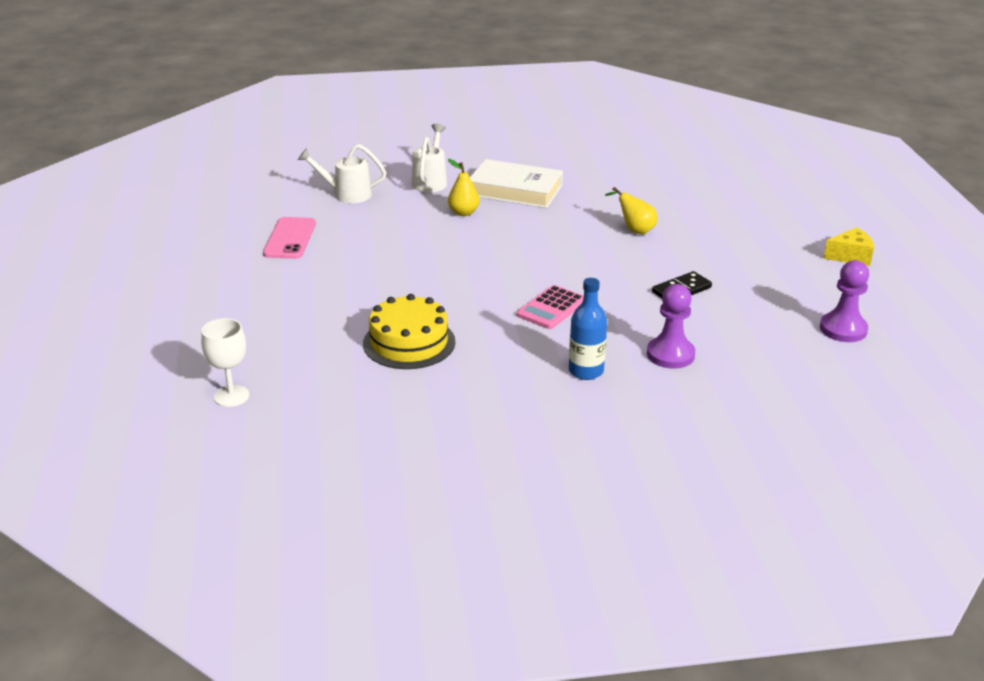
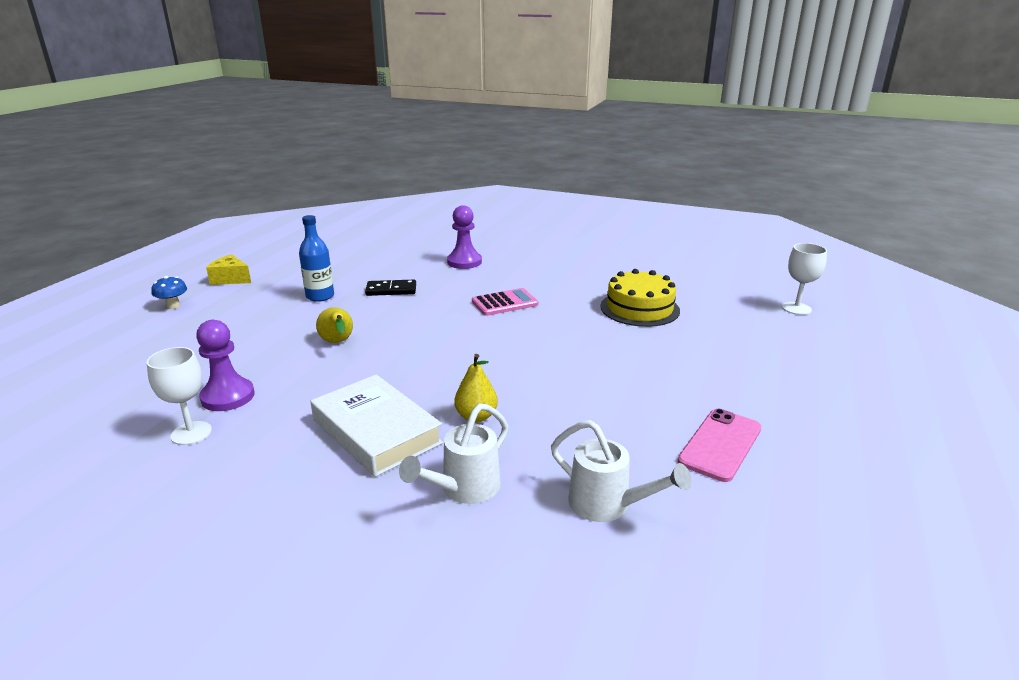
camera: 150 degrees left, 5 degrees down
(586, 371) = (529, 267): blue bottle -> blue bottle (320, 296)
(618, 163) = (191, 433): none -> white goblet
(826, 220) = (173, 306): none -> blue mushroom
(843, 329) = (339, 249): purple pawn -> purple pawn (228, 397)

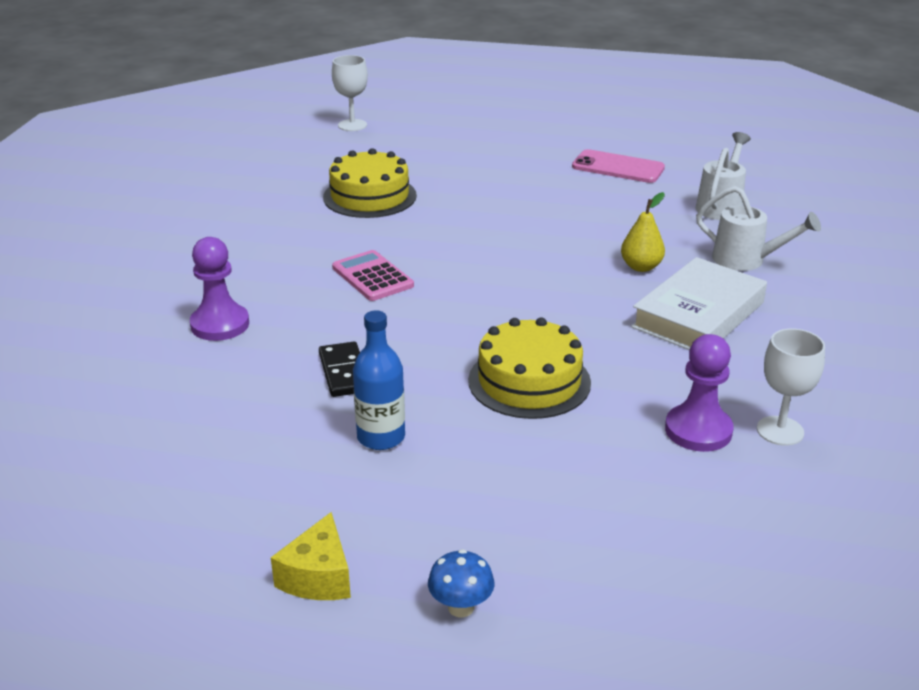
camera: 100 degrees left, 5 degrees up
(338, 343) = (529, 381): yellow pear -> yellow cake

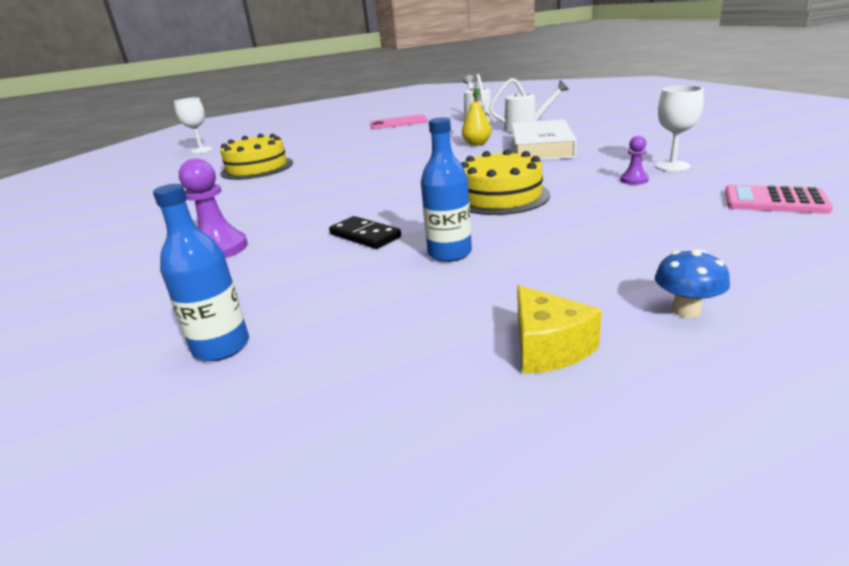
camera: 30 degrees left, 5 degrees down
(126, 445) = (221, 347): none -> blue bottle
(372, 277) = (313, 193): pink calculator -> pink calculator (774, 201)
(698, 430) = (634, 180): purple pawn -> purple pawn, size x0.54

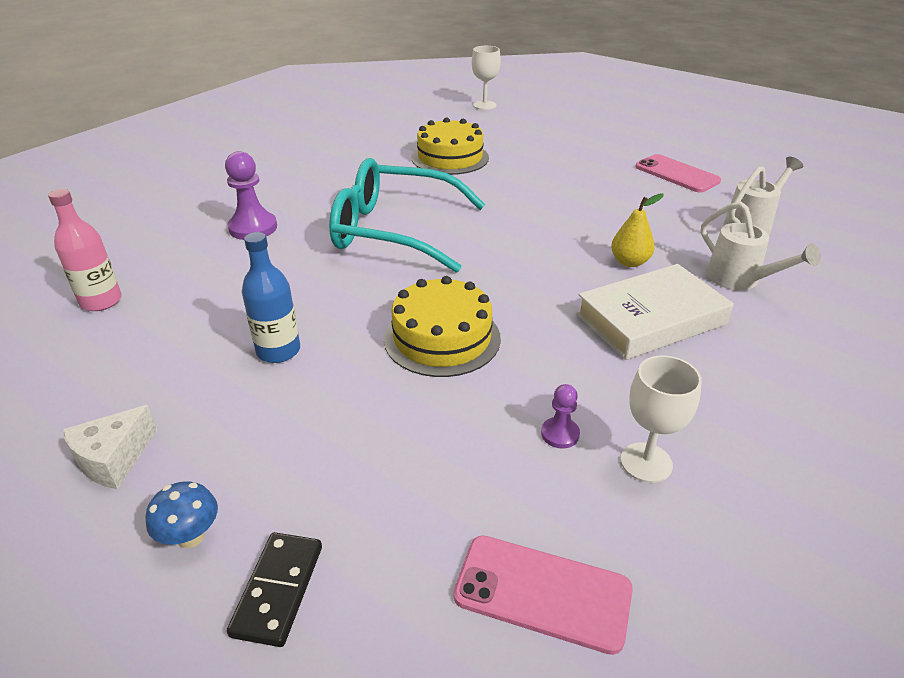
camera: 55 degrees right, 10 degrees up
(221, 347) = (101, 301): blue bottle -> pink bottle
(331, 196) = (393, 230): none -> turquoise glasses
(365, 235) = (303, 288): black domino -> black domino (278, 590)
(548, 347) = (113, 459): yellow cheese -> white cheese
(774, 201) = (542, 592): pink calculator -> pink phone

